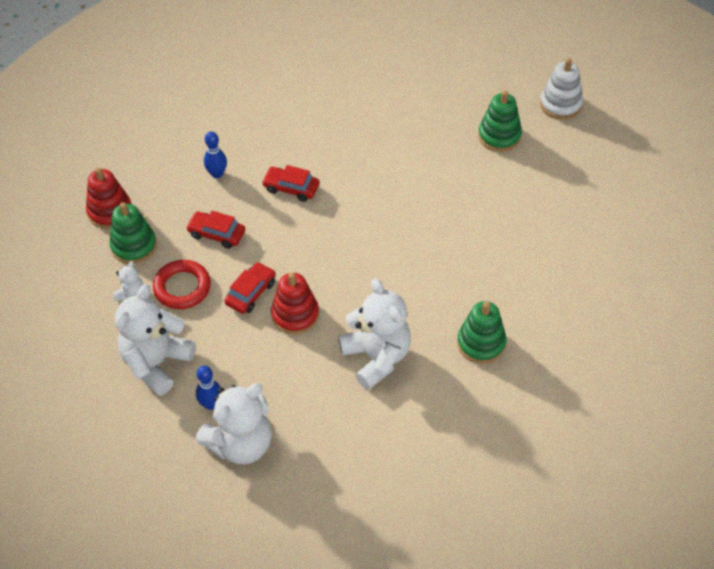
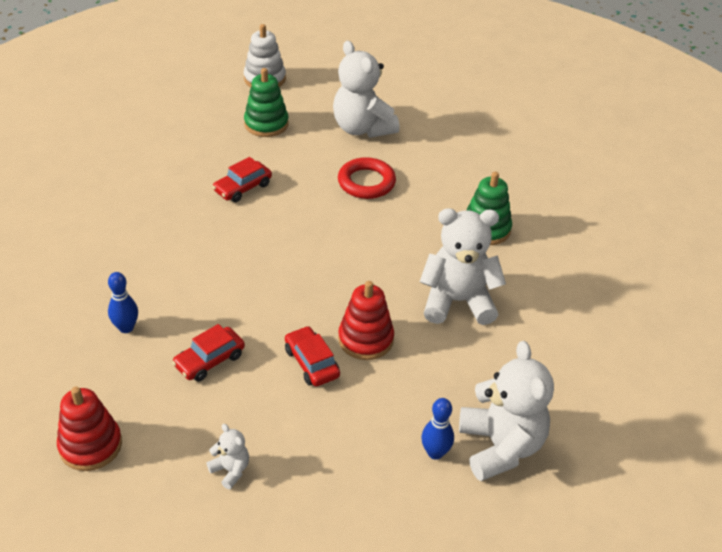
camera: 65 degrees left, 10 degrees down
(134, 246) = (163, 441): green stacking toy -> none
(156, 363) = (348, 482): white teddy bear -> white teddy bear (362, 128)
(182, 287) = (260, 418): red ring -> red ring (366, 182)
(291, 188) = (200, 278): red car -> red car (242, 188)

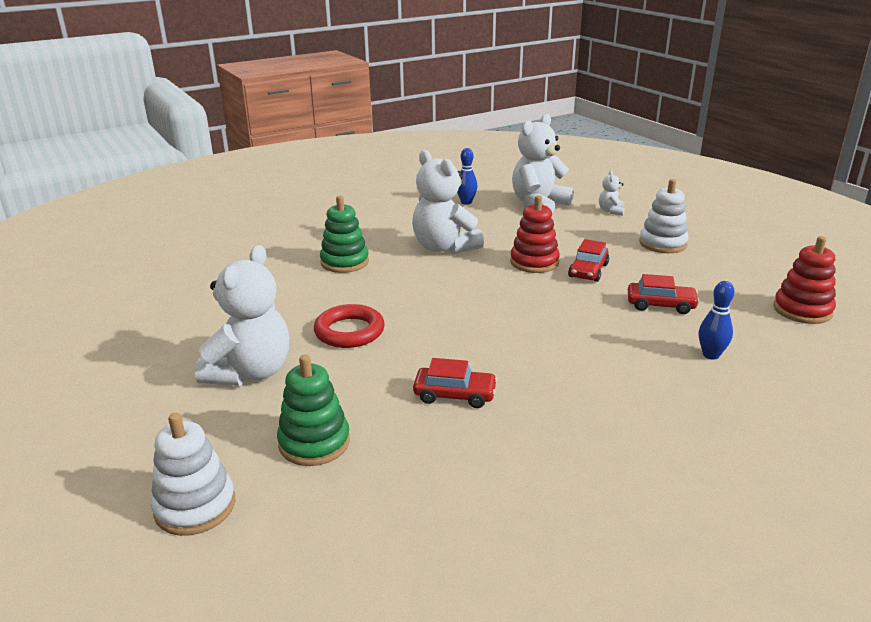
camera: 125 degrees left, 15 degrees down
(230, 470) = (707, 260): white teddy bear -> white teddy bear (611, 211)
(299, 469) = (662, 243): none -> white stacking toy
(435, 453) = (576, 217): blue bowling pin -> blue bowling pin (466, 202)

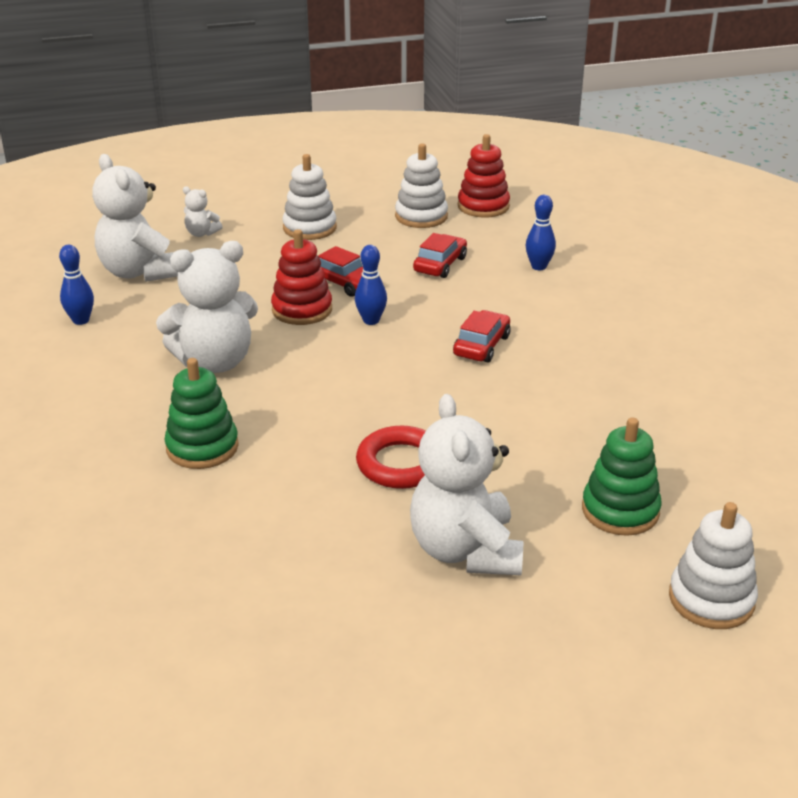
camera: 75 degrees left, 5 degrees up
(250, 372) = (465, 550): white teddy bear -> white teddy bear turned 135 degrees counterclockwise
(455, 395) = (560, 411): red car -> red car (481, 345)
(540, 290) = (371, 320): none -> blue bowling pin
(741, 284) = (421, 216): none -> white stacking toy

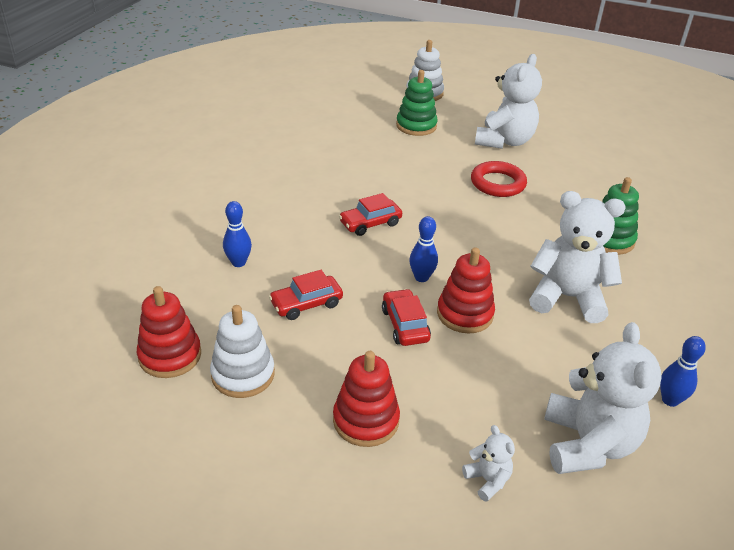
camera: 145 degrees left, 5 degrees up
(309, 228) = (366, 420): white stacking toy -> red stacking toy

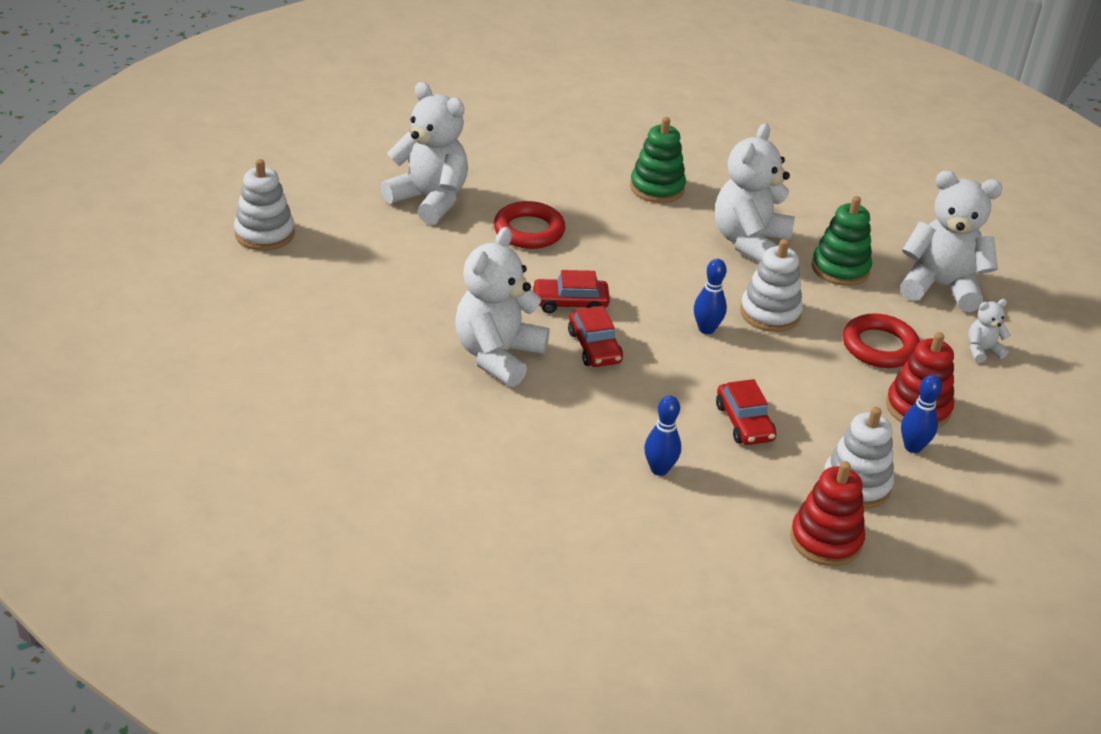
camera: 80 degrees left, 0 degrees up
(341, 184) = (498, 356): none -> white teddy bear
(405, 325) = (784, 357): red car -> red car (570, 303)
(416, 126) = (361, 262): green stacking toy -> green stacking toy (840, 268)
(452, 391) = (879, 346): none -> red ring
(465, 314) = (770, 313): red stacking toy -> white stacking toy
(670, 400) = (889, 229): blue bowling pin -> blue bowling pin (912, 447)

